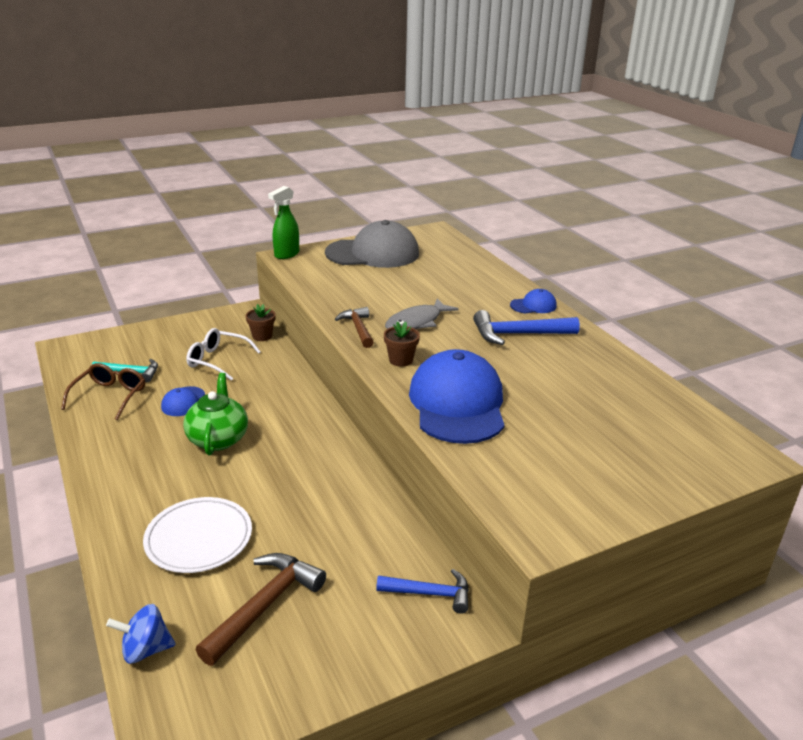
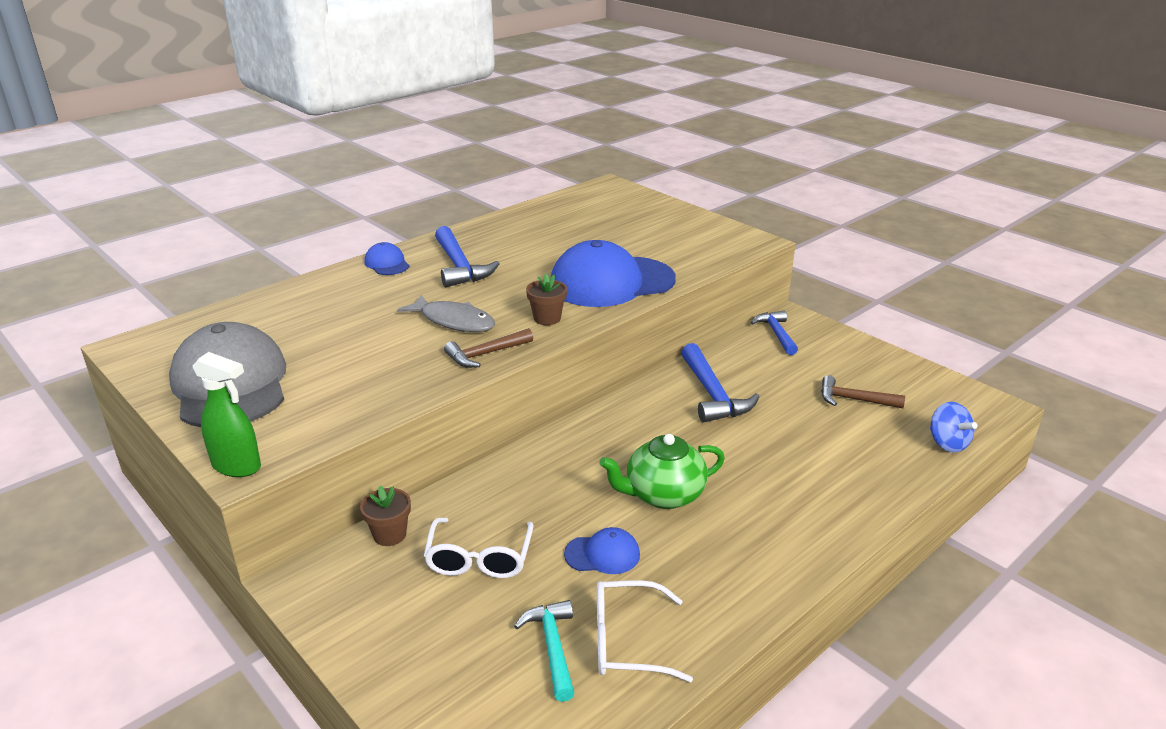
camera: 105 degrees left, 0 degrees up
(110, 396) = (626, 641): brown glasses -> white glasses
(199, 538) = (817, 456): white plate -> none
(265, 605) = (853, 399): brown hammer -> brown hammer, size x0.66
(331, 502) = (713, 394): none -> blue hammer

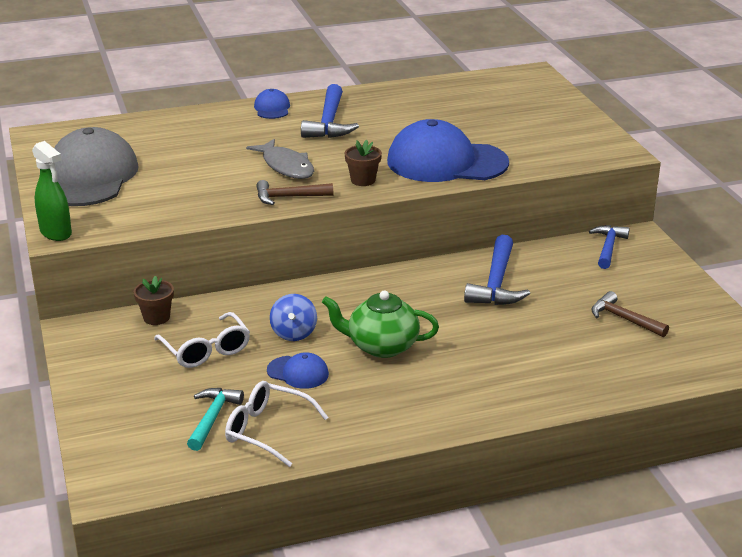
camera: 25 degrees right, 0 degrees up
(479, 559) = (206, 350): white glasses -> white glasses turned 60 degrees counterclockwise
(947, 443) = (674, 375): blue spinning top -> blue spinning top (294, 333)

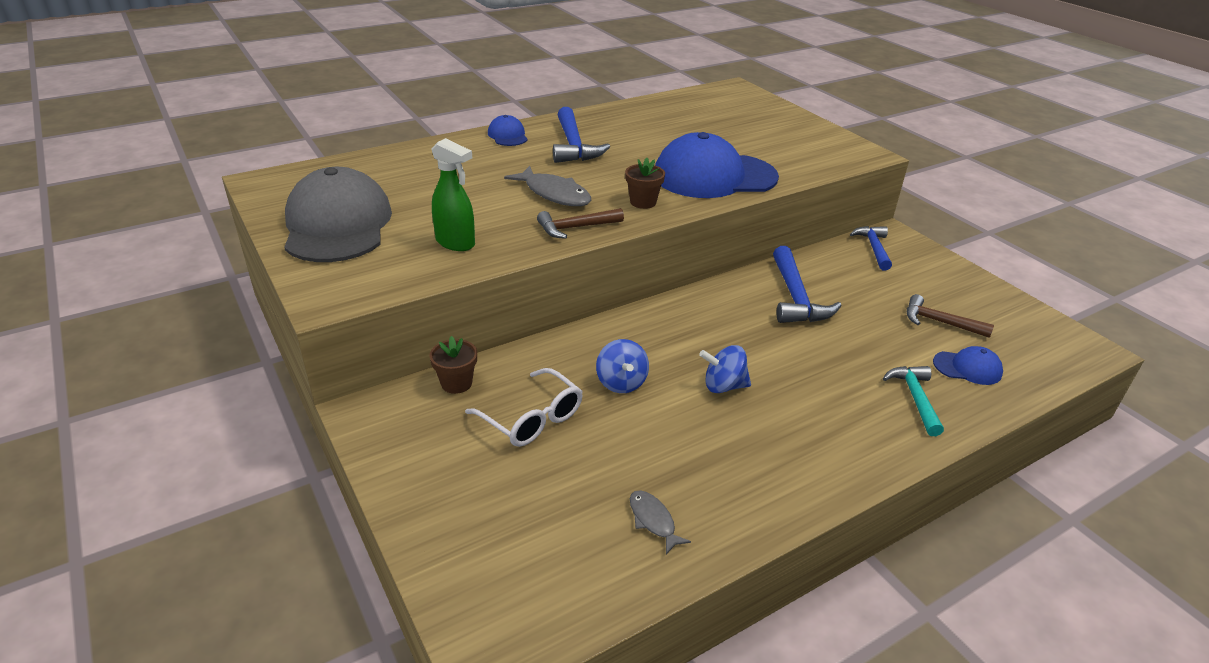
camera: 15 degrees left, 5 degrees up
(56, 233) = (321, 298): green spray bottle -> green spray bottle (456, 243)
(213, 418) = (580, 513): turquoise hammer -> turquoise hammer (915, 398)
(267, 430) = (653, 520): white glasses -> grey fish
(298, 372) = (650, 433): blue cap -> blue cap (967, 368)
(381, 346) = (723, 386): green teapot -> blue spinning top

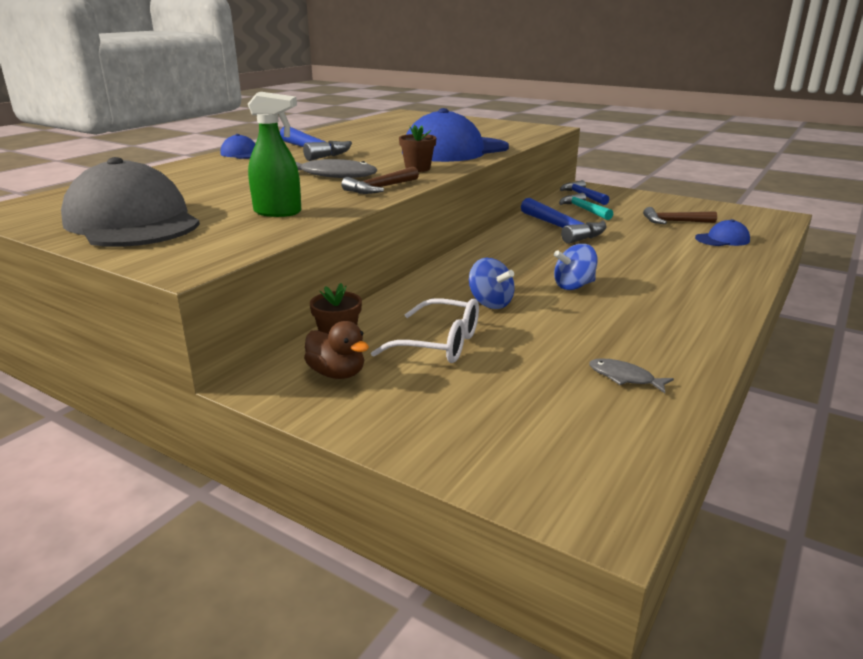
camera: 25 degrees left, 10 degrees down
(425, 422) = (337, 373): none -> brown duck
(915, 398) = (712, 261): turquoise hammer -> turquoise hammer (583, 209)

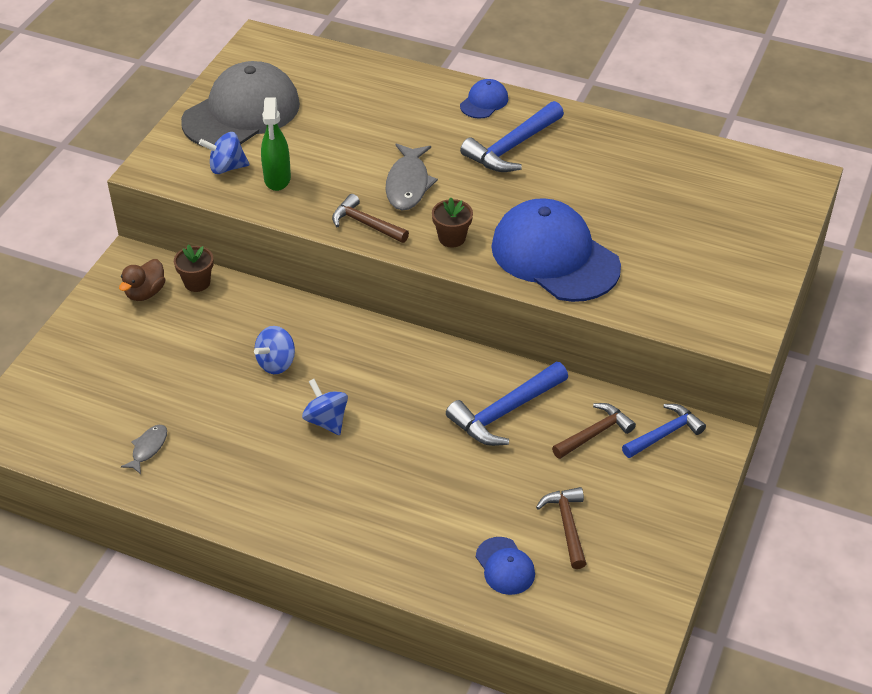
camera: 80 degrees right, 20 degrees up
(231, 231) = (226, 167): none -> blue spinning top
(440, 344) = (194, 340): white glasses -> none
(583, 209) = (595, 433): turquoise hammer -> brown hammer

